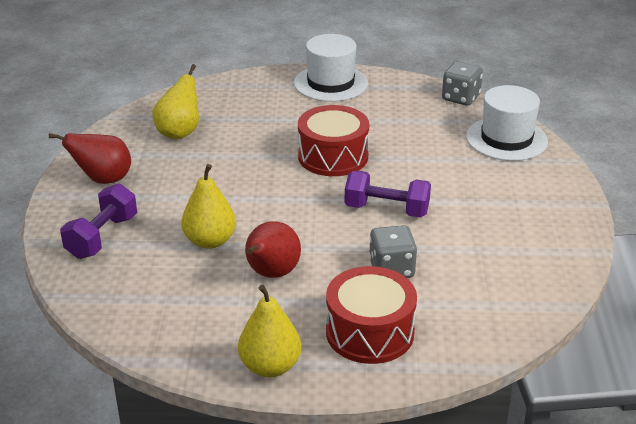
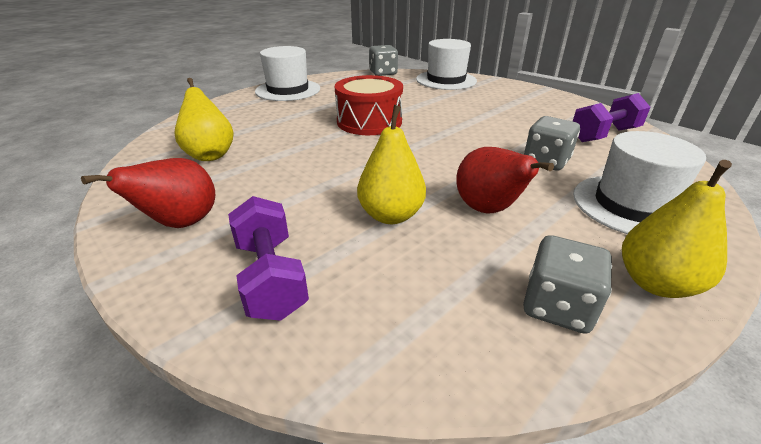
camera: 45 degrees left, 0 degrees up
(198, 337) = (557, 306): none -> grey dice
(370, 332) = (632, 205): red drum -> white hat
(386, 210) = (465, 133): purple dumbbell -> purple dumbbell (604, 135)

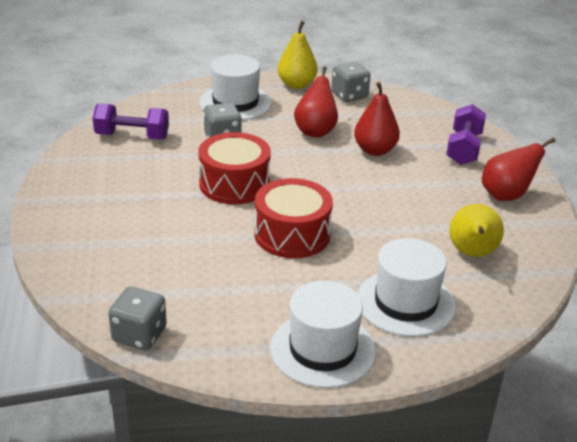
camera: 145 degrees left, 0 degrees up
(391, 215) = (375, 150): yellow pear -> red pear
(446, 80) = (94, 270): white hat -> white hat (405, 303)
(461, 134) = (234, 184): none -> red drum

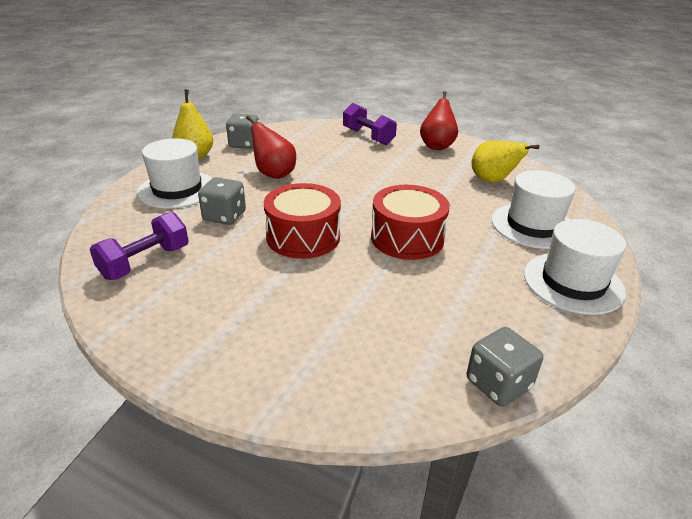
camera: 55 degrees left, 0 degrees up
(375, 150) = (331, 163): red pear -> none

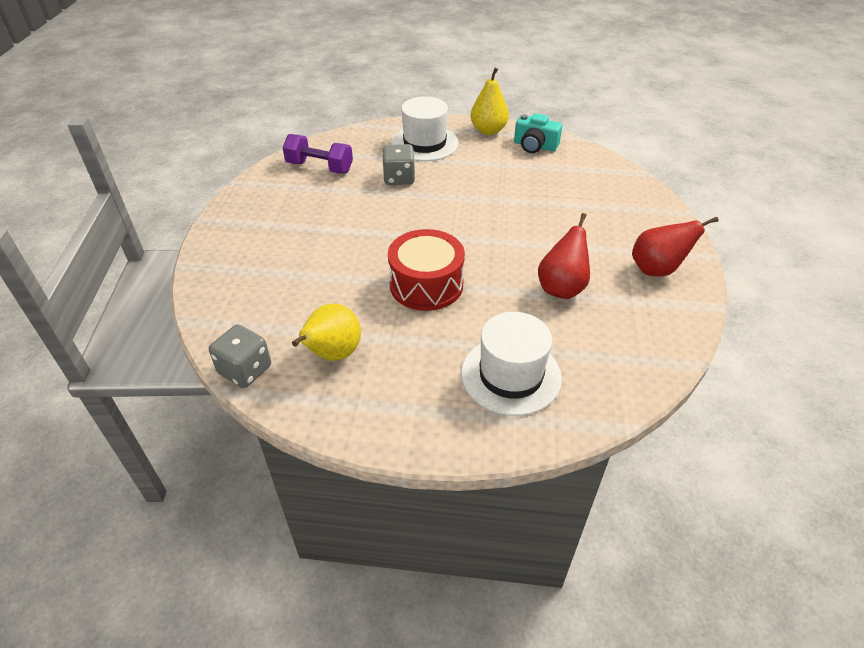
camera: 70 degrees right, 10 degrees up
(244, 144) = (535, 146): grey dice -> turquoise camera
(274, 174) = (489, 179): red pear -> red pear (561, 288)
(303, 237) = (392, 225): red drum -> none
(368, 137) = (629, 213): purple dumbbell -> none
(492, 181) = (599, 330): yellow pear -> yellow pear (332, 354)
(573, 283) = (409, 414): white hat -> none

